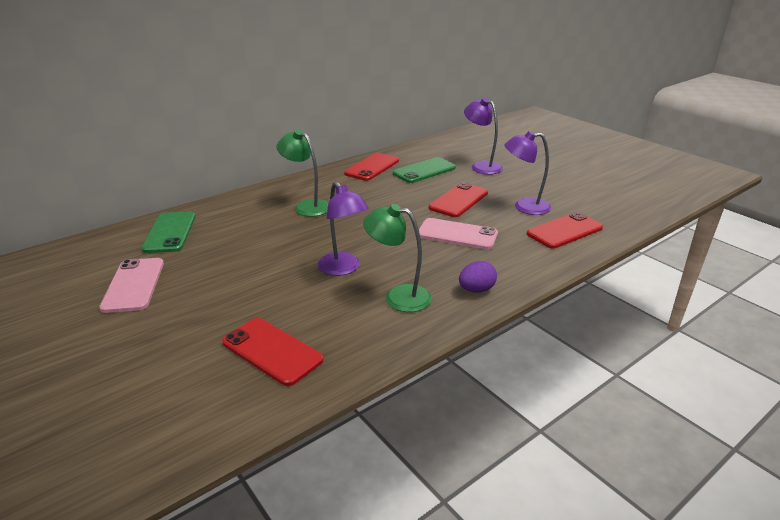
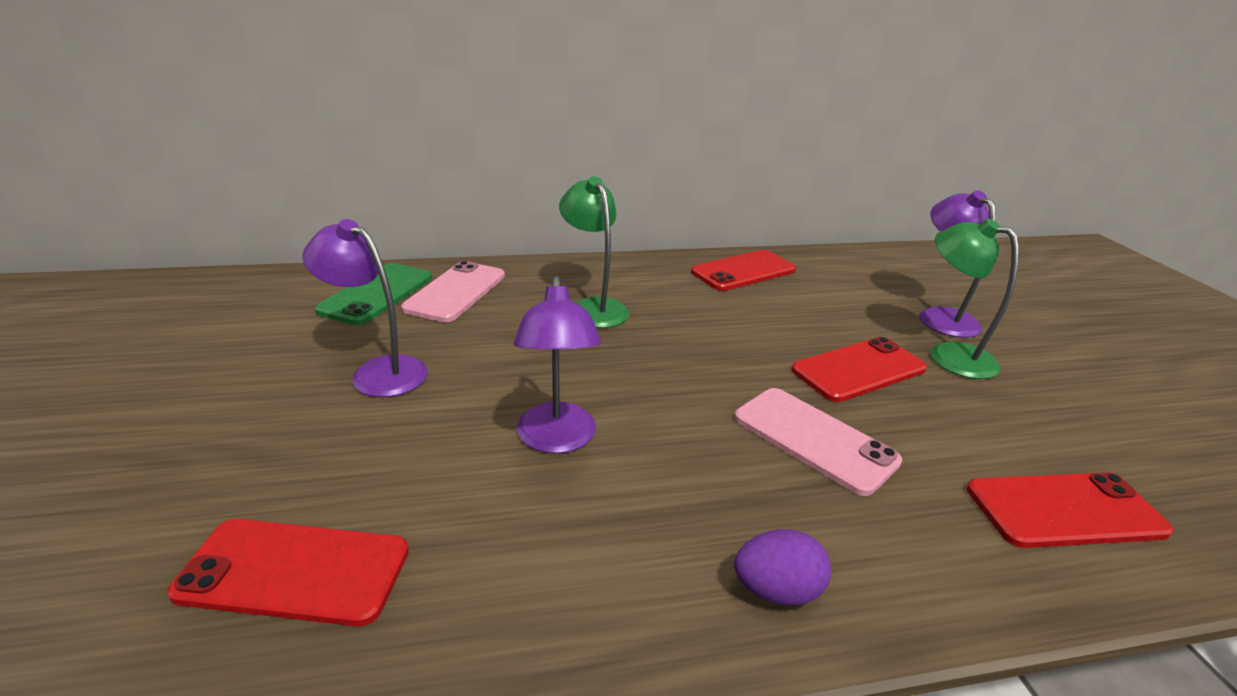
camera: 25 degrees right, 0 degrees up
(134, 285) = (250, 360): pink phone -> pink phone (456, 292)
(272, 351) = (294, 571): red phone -> red phone turned 60 degrees counterclockwise
(398, 296) = (606, 540): green lamp -> green lamp (949, 355)
(424, 171) = (828, 298): green phone -> none
(524, 207) = (990, 422): purple lamp -> purple lamp (378, 371)

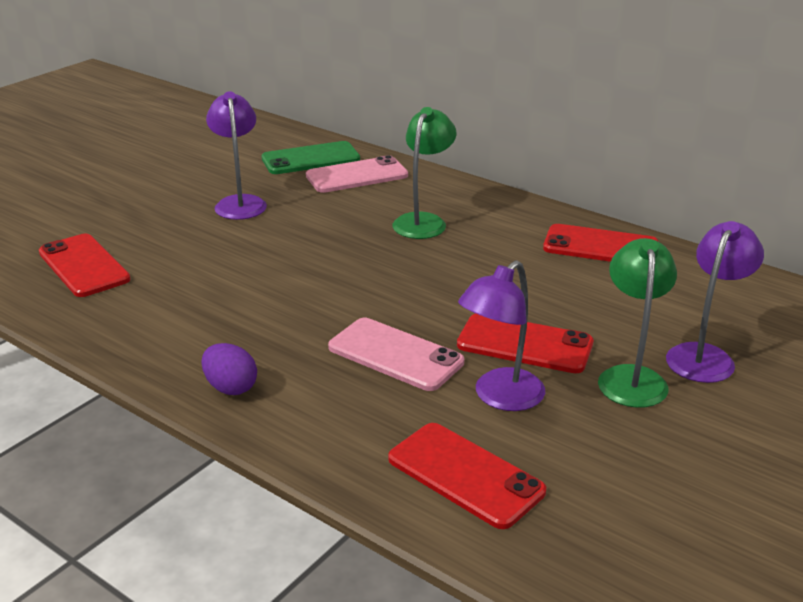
camera: 50 degrees right, 0 degrees up
(557, 440) = (260, 277): purple lamp -> purple lamp (500, 397)
(814, 439) = (395, 355): pink phone -> pink phone turned 60 degrees counterclockwise

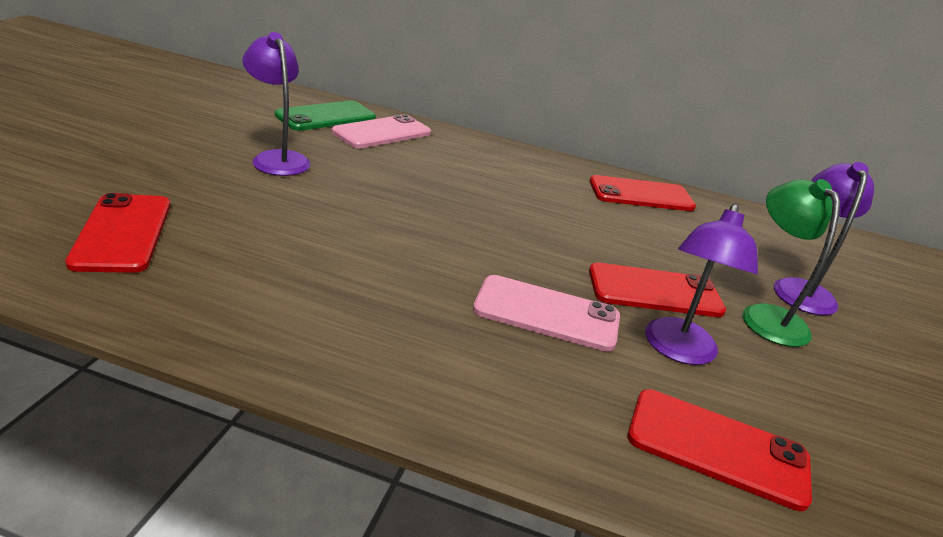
camera: 25 degrees left, 0 degrees up
(84, 266) = (122, 233): red phone -> red phone turned 45 degrees clockwise
(230, 387) = (395, 373): purple egg -> none
(423, 221) = (474, 175): green lamp -> none

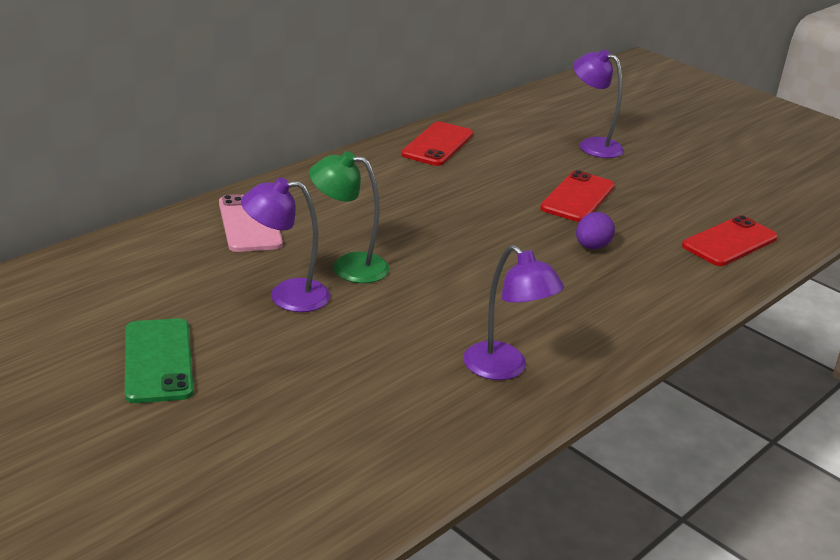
camera: 60 degrees left, 0 degrees up
(122, 233) = (411, 403): red phone -> none
(326, 117) = (189, 244): green phone -> green phone (158, 361)
(546, 313) = (591, 247): pink phone -> purple egg
(678, 351) = (644, 217): purple lamp -> purple lamp (504, 369)
(766, 316) = (618, 171): green lamp -> green lamp (348, 266)

